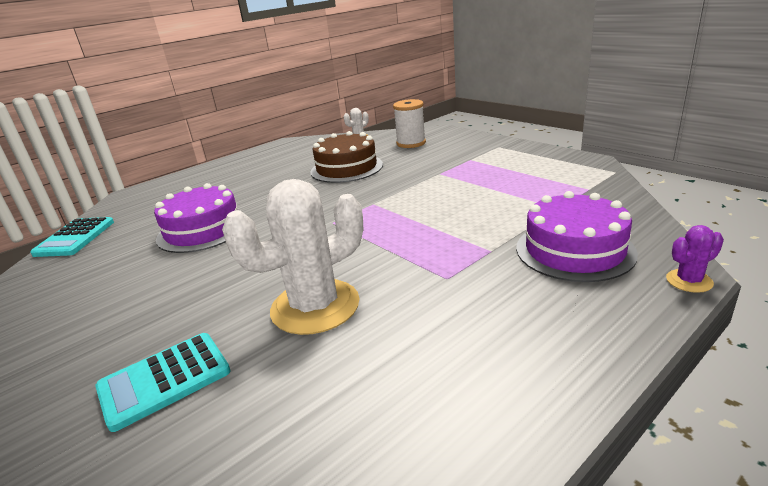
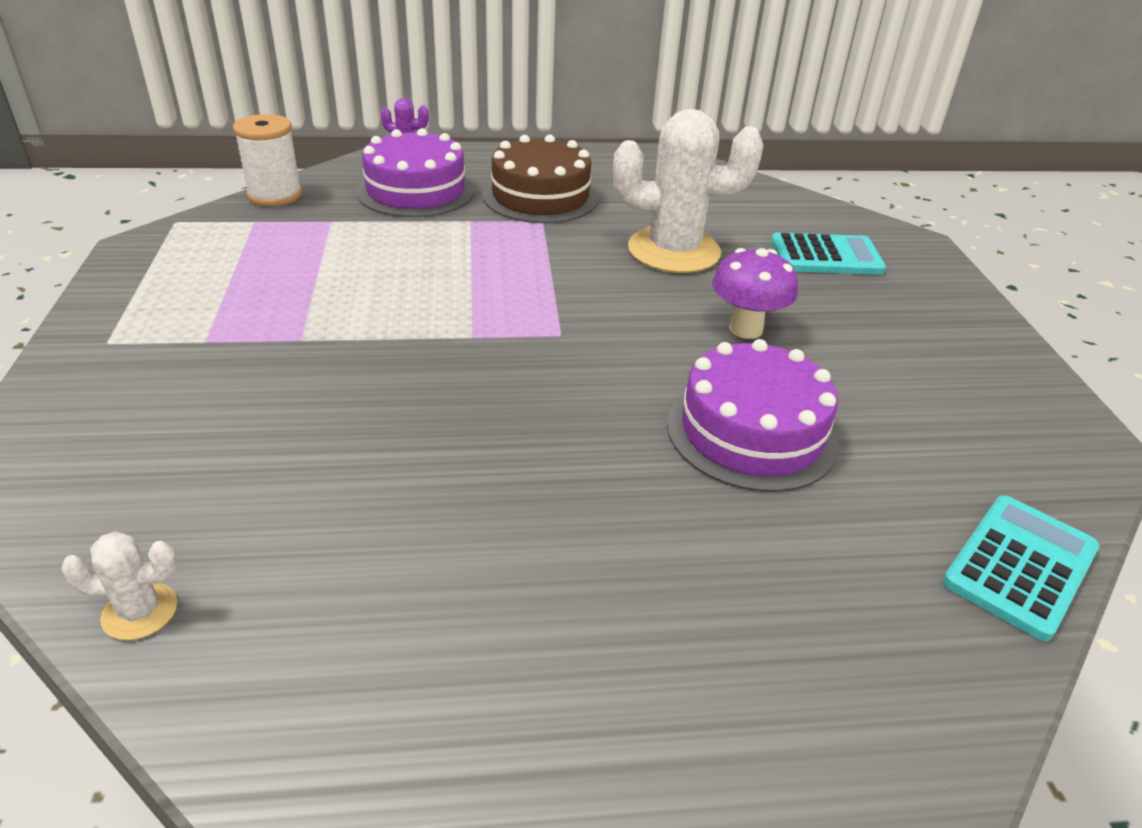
camera: 150 degrees left, 10 degrees up
(224, 273) = (745, 329): none -> purple mushroom
(346, 168) = (377, 460): brown cake -> brown cake (540, 196)
(411, 143) = (144, 467): white spool -> white spool (275, 195)

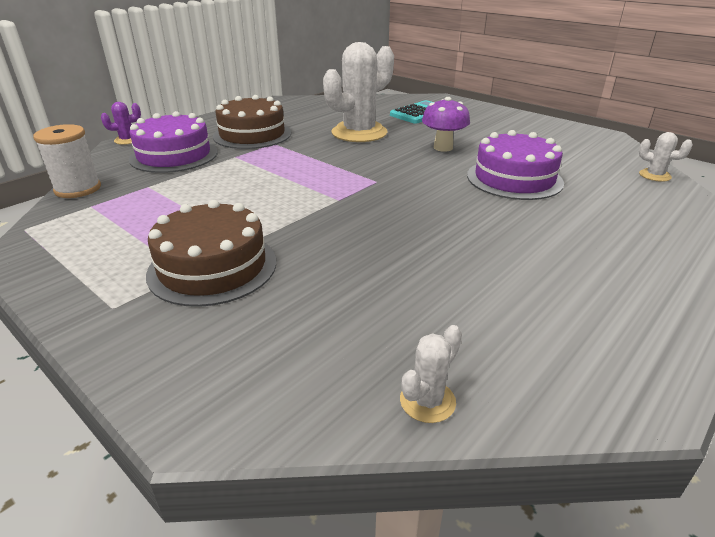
camera: 40 degrees left, 5 degrees down
(230, 348) = (212, 267): none -> brown cake
(1020, 566) = (654, 175): turquoise calculator -> white cactus

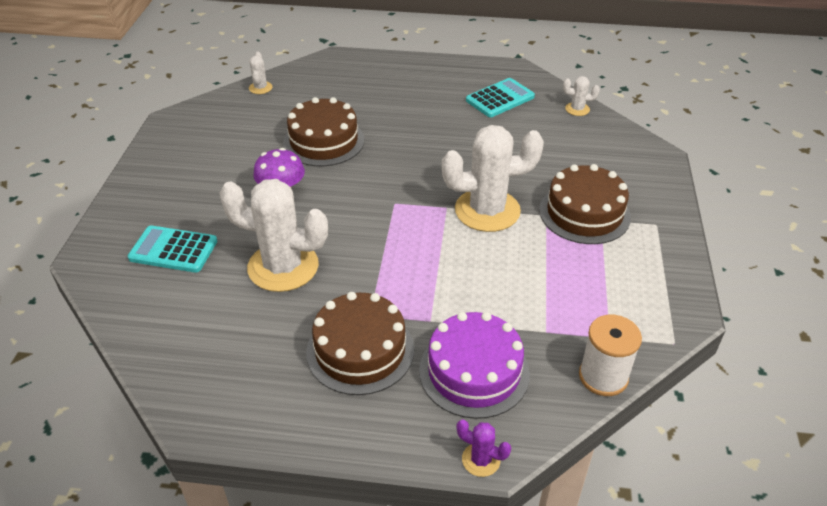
camera: 125 degrees left, 10 degrees up
(304, 216) = (487, 210): none -> white cactus
(514, 179) = (324, 141): purple cake -> brown cake
(529, 325) = (500, 99): none -> turquoise calculator

